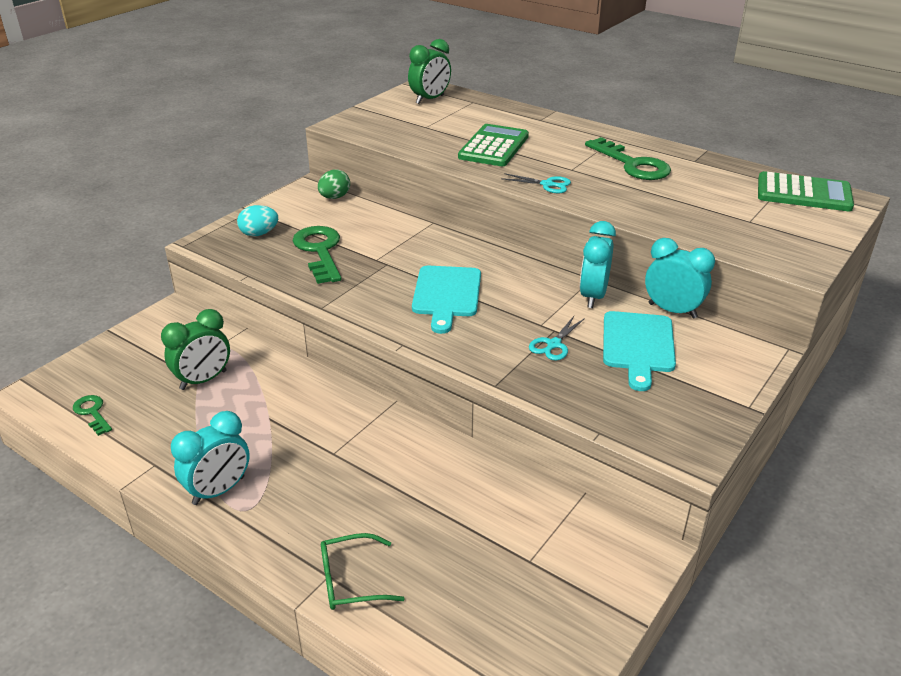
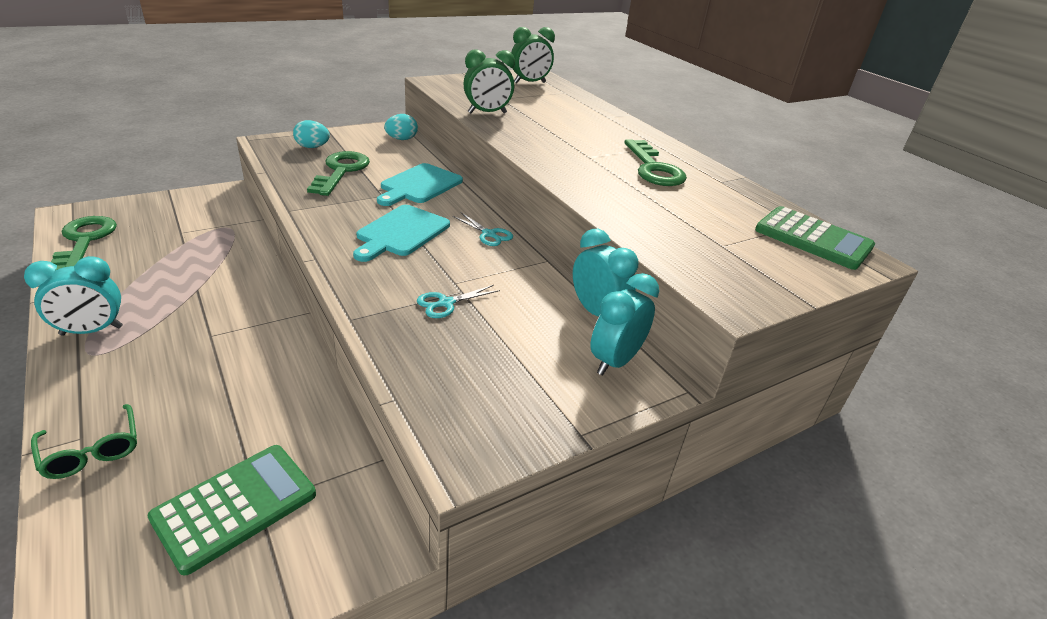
camera: 20 degrees right, 0 degrees up
(92, 413) = (84, 241): green key -> green key, size x1.89
(203, 380) = (186, 245): green clock -> green clock (487, 113)
(334, 197) = (401, 139): green egg -> turquoise egg
(351, 580) = (92, 450): green glasses -> green glasses turned 135 degrees counterclockwise
(494, 147) = (540, 124): green calculator -> green calculator (235, 506)
(547, 184) = (551, 162): turquoise scissors -> turquoise scissors (489, 234)
(593, 296) = (531, 275): turquoise clock -> turquoise clock (615, 361)
(638, 345) = (527, 332): turquoise cutting board -> turquoise cutting board (419, 185)

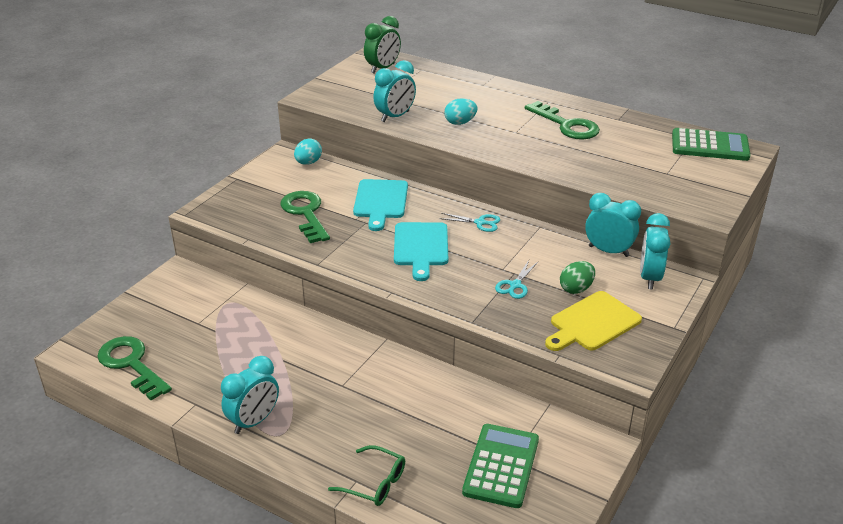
camera: 25 degrees left, 0 degrees up
(312, 147) = (249, 200): turquoise egg -> turquoise egg (460, 122)
(481, 381) = (592, 323): none -> yellow cutting board
(487, 113) = (395, 117): green clock -> turquoise clock
(509, 335) = (576, 289): none -> green egg

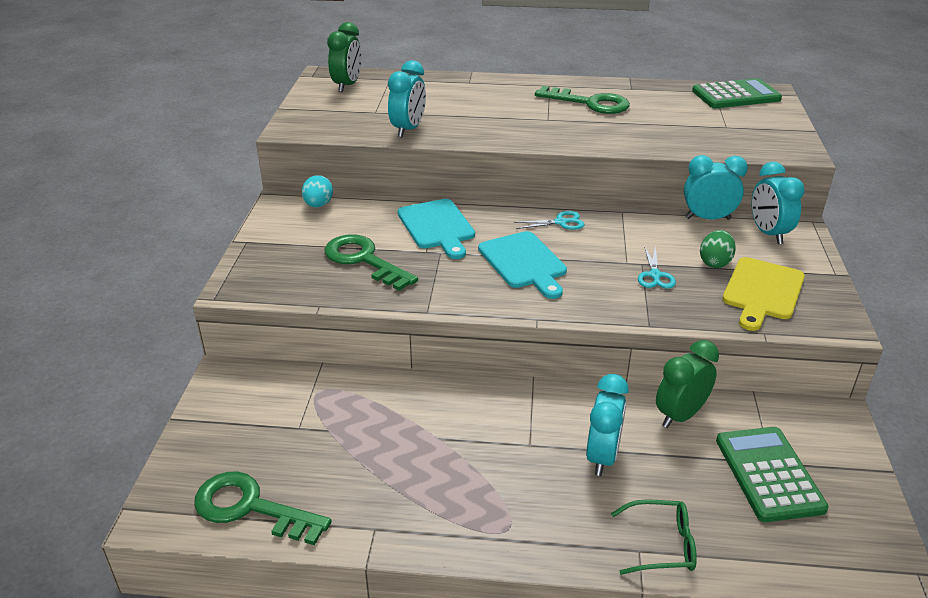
camera: 25 degrees left, 0 degrees up
(254, 421) = (464, 524): turquoise clock -> turquoise clock (602, 456)
(460, 122) = (483, 122): turquoise egg -> none
(472, 402) = (680, 415): none -> green clock

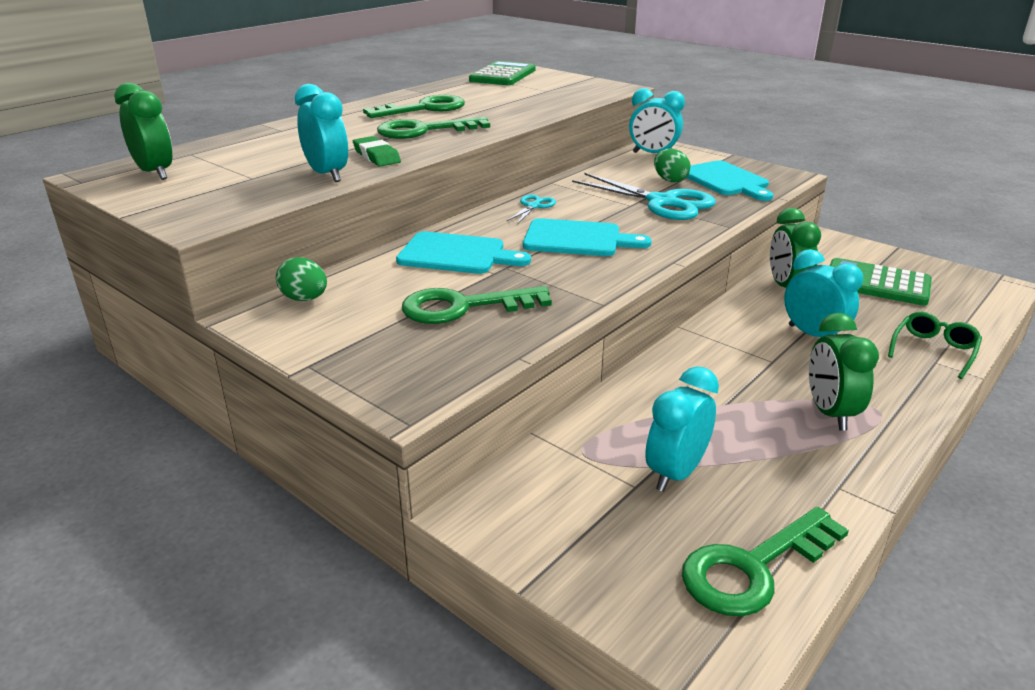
camera: 55 degrees left, 5 degrees down
(318, 205) = (305, 299): turquoise egg -> green egg
(464, 129) = (376, 156): none -> green eraser
(476, 499) = (829, 413): none -> green clock
(540, 122) = (424, 131): none -> green key
(655, 275) = (662, 202): turquoise scissors -> turquoise scissors, size x2.03
(707, 218) = (606, 162): turquoise clock -> turquoise clock (675, 473)
(762, 291) = (726, 180): yellow cutting board -> turquoise cutting board

